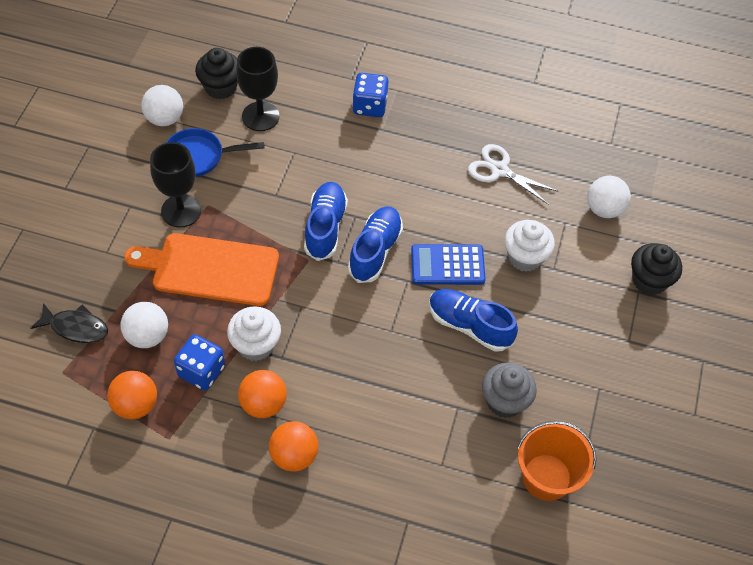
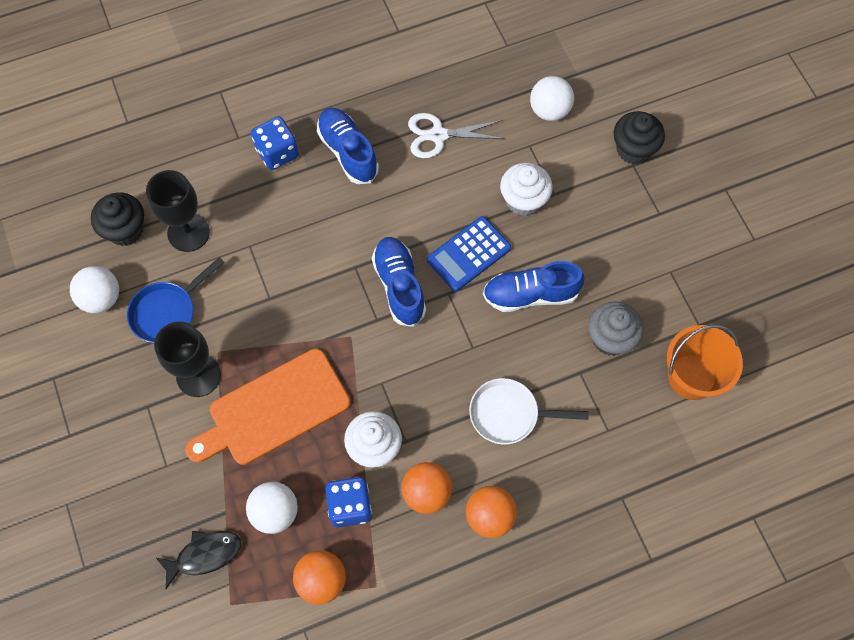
camera: 35 degrees left, 10 degrees up
(325, 227) = (339, 296): blue shoe -> blue shoe (348, 152)
(375, 396) = (509, 414): none -> white pan

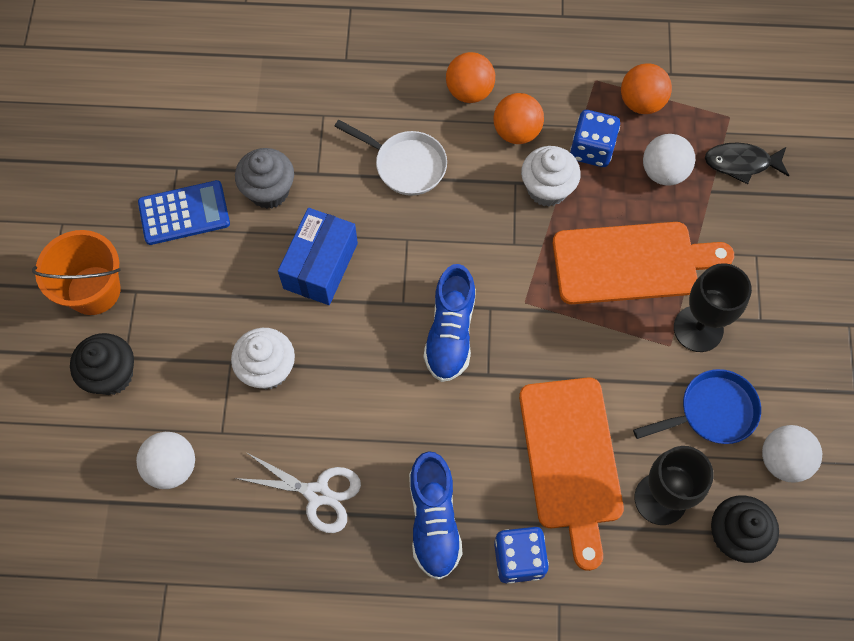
camera: 155 degrees left, 0 degrees up
(265, 232) = (571, 460): none -> orange cutting board
(468, 254) = (360, 335): blue calculator -> blue calculator (184, 213)
(530, 294) = (320, 265): blue shoe -> blue box
(692, 377) = (217, 126): orange bucket -> orange bucket (94, 290)

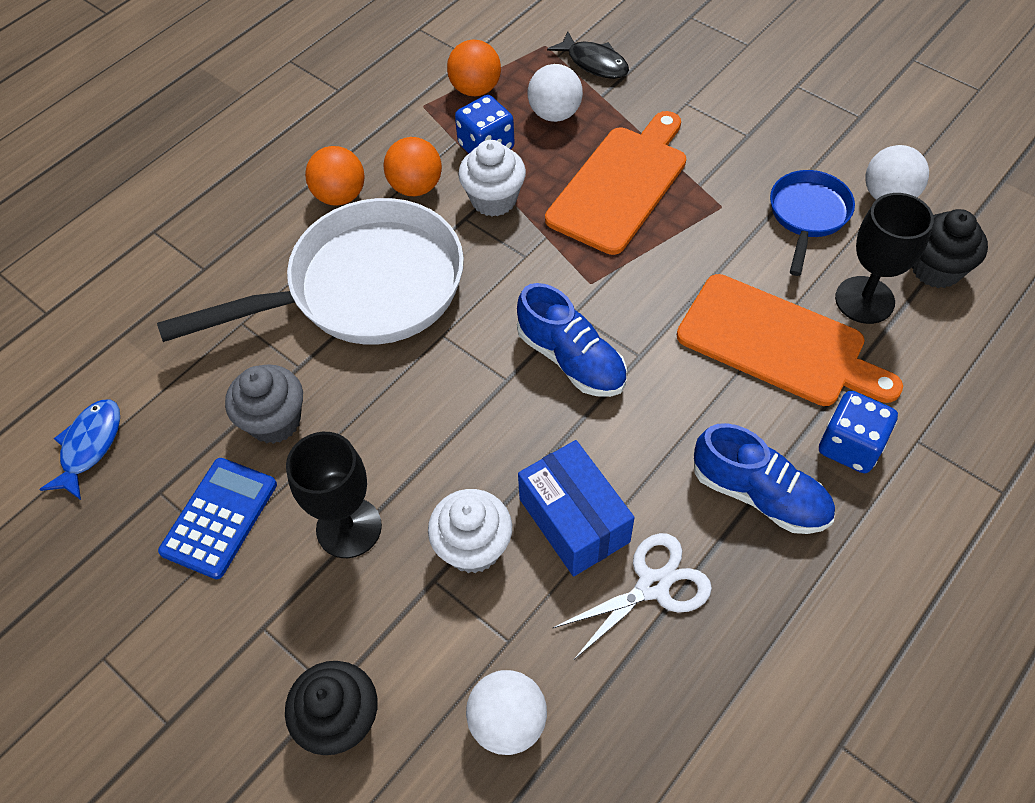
camera: 50 degrees left, 10 degrees down
(94, 290) = (219, 674): orange bucket -> none
(177, 105) = (90, 446): none -> blue fish
(320, 265) = (401, 426): blue box -> blue box (574, 520)
(405, 165) = (363, 289): white pan -> white pan, size x2.03
(698, 328) = (722, 178): black goblet -> black goblet (349, 527)
(741, 163) = (594, 63): black fish -> black fish turned 90 degrees counterclockwise

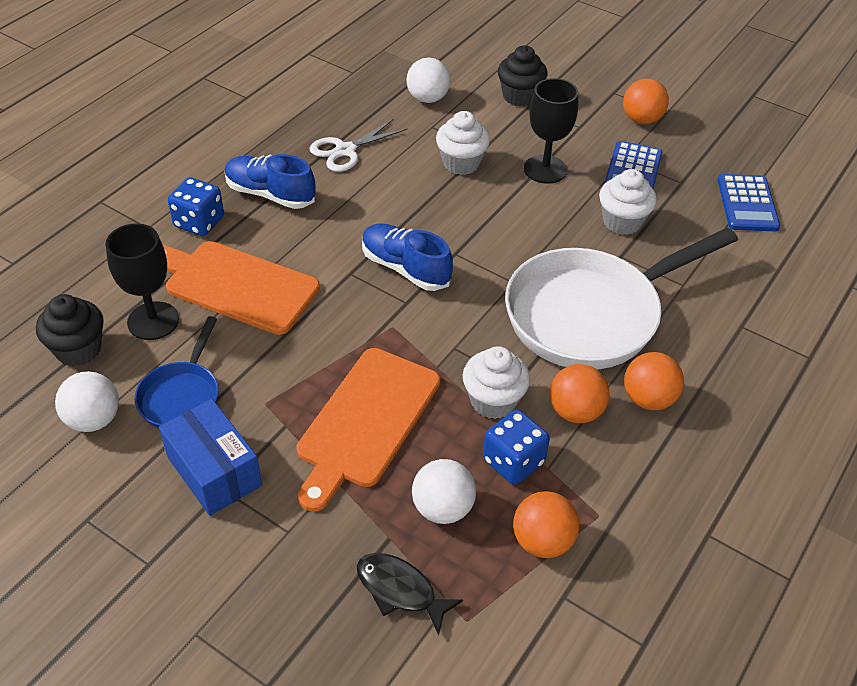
camera: 170 degrees right, 10 degrees down
(90, 446) = (747, 203): blue fish -> blue calculator
(152, 641) = (641, 119): none -> orange ball
(275, 421) = (622, 222): grey cupcake -> white cupcake
(574, 520) = (397, 177): blue box -> blue box (214, 471)

